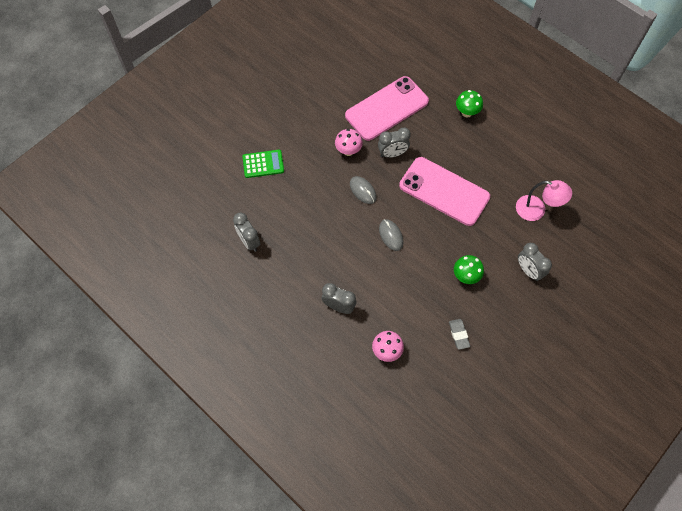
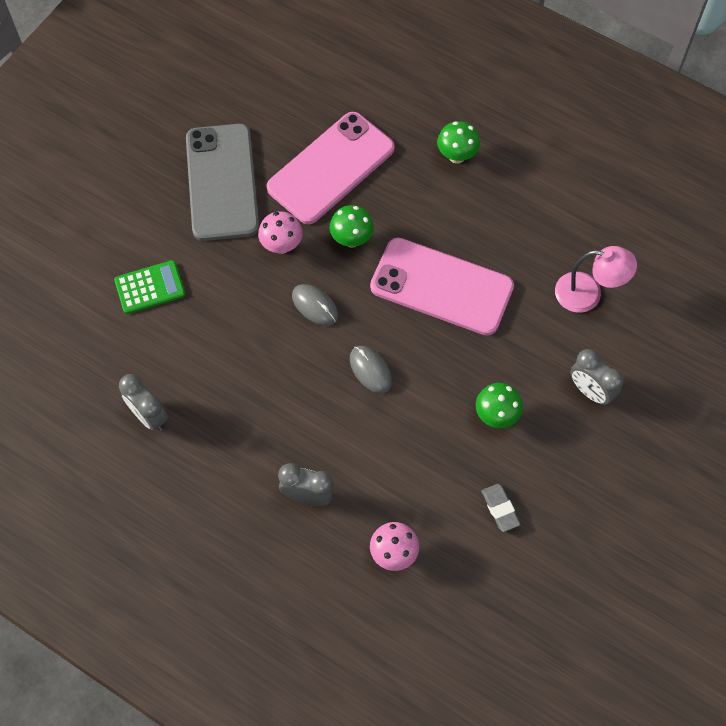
camera: 10 degrees left, 0 degrees up
(318, 107) = (222, 182): none -> grey phone
(392, 154) = (351, 239): grey clock -> green mushroom

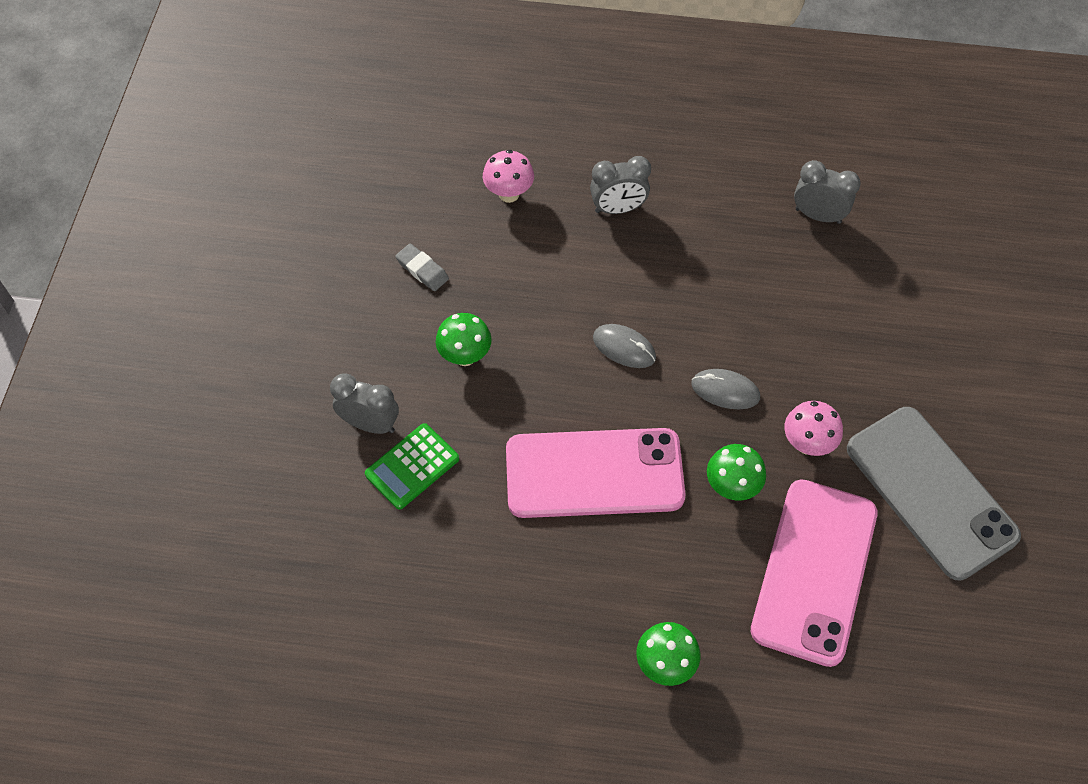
camera: 155 degrees right, 5 degrees down
(150, 288) = (914, 335): green calculator -> green calculator (412, 466)
(588, 294) = (414, 540): pink lamp -> none

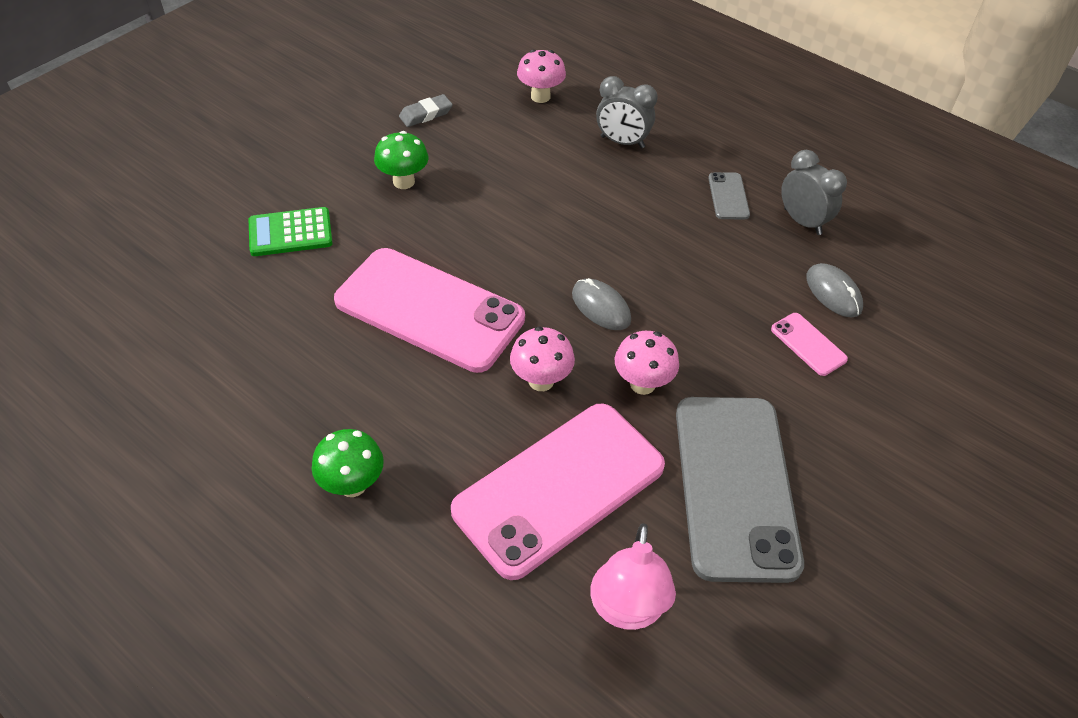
camera: 30 degrees right, 10 degrees down
(370, 424) = (288, 191): grey clock -> none
(422, 270) = (426, 114): grey eraser -> grey eraser turned 75 degrees clockwise
(624, 348) = (539, 235): grey mouse -> grey mouse (833, 293)
(731, 487) = (541, 381): green mushroom -> pink mushroom
(744, 221) = (728, 196): none -> grey phone
(899, 335) = (808, 344): none -> pink phone
(928, 637) = (626, 610): none -> pink lamp

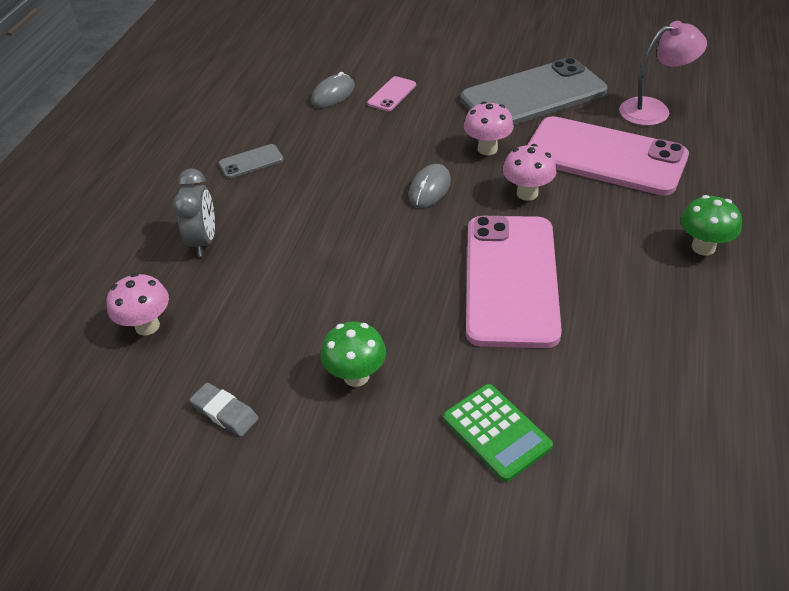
camera: 110 degrees left, 5 degrees down
(802, 221) = (261, 121): grey clock -> none

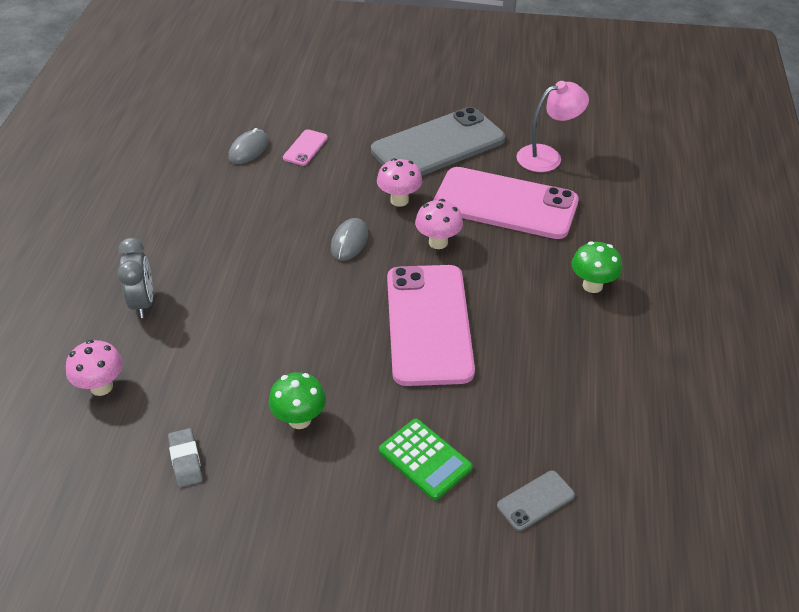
camera: 10 degrees left, 0 degrees up
(225, 412) = (186, 460): grey eraser -> grey eraser turned 45 degrees clockwise
(251, 162) = (177, 222): grey phone -> grey phone (535, 500)

